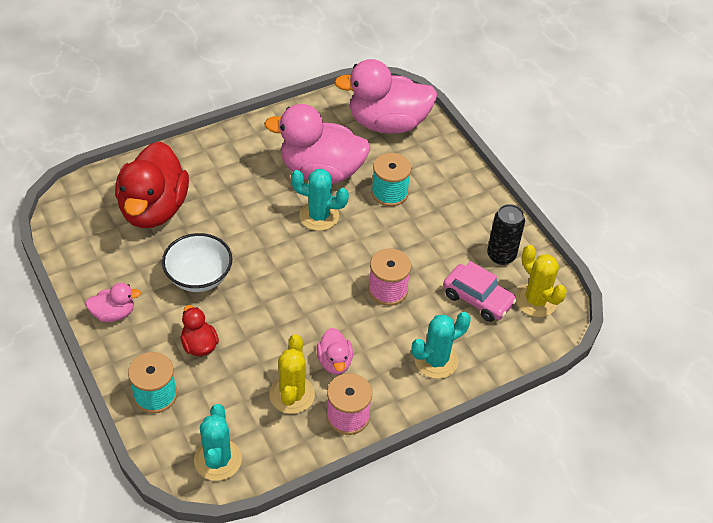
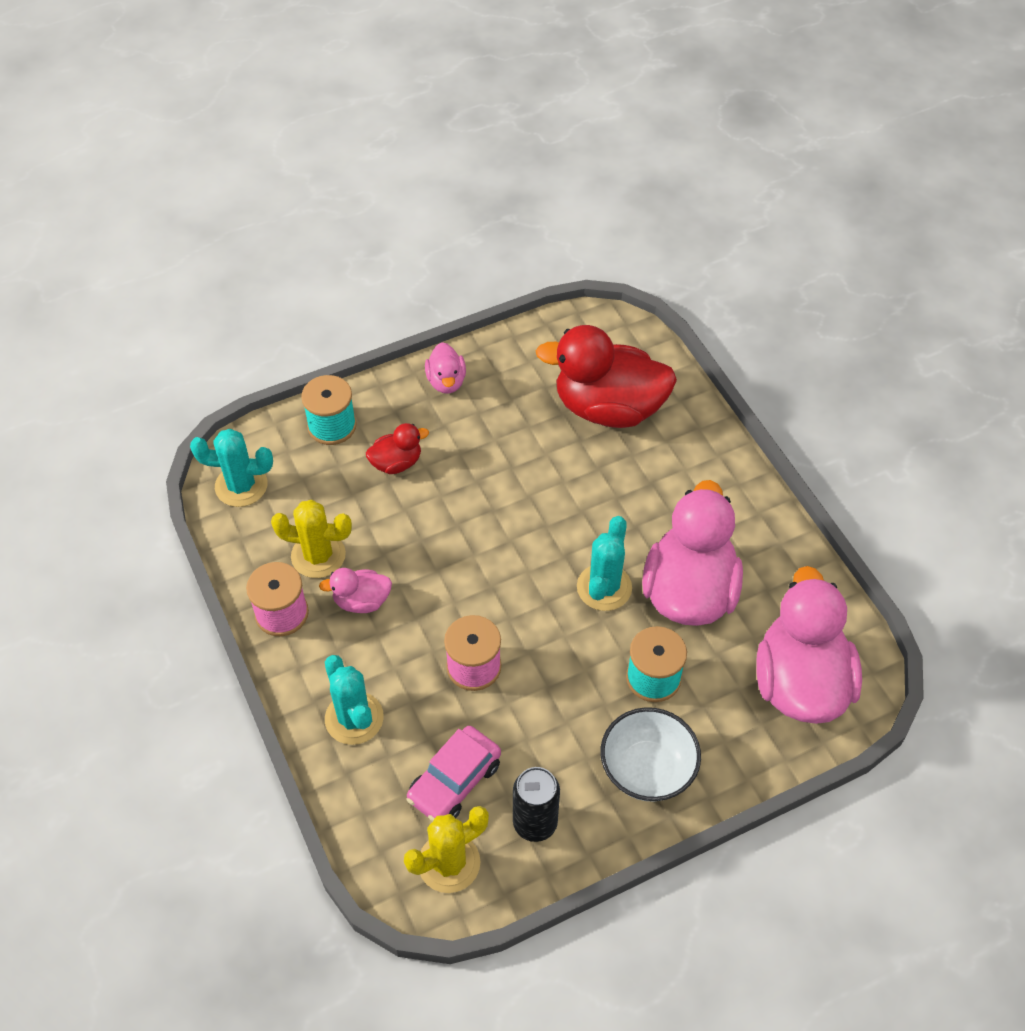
camera: 95 degrees right, 5 degrees up
(199, 277) = (498, 458): white bowl -> white bowl (647, 769)

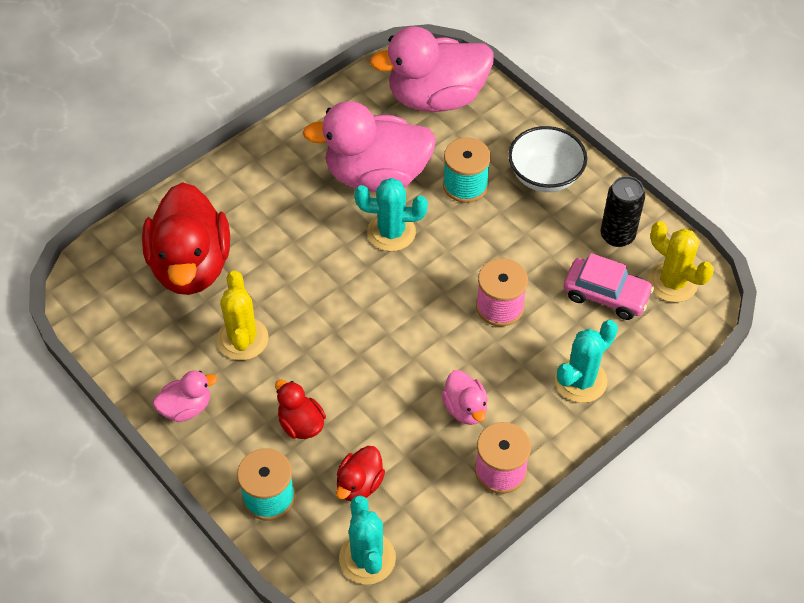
camera: 105 degrees left, 0 degrees up
(315, 495) = (359, 484): none -> red duck
(318, 555) = (428, 460): yellow cactus -> yellow cactus (242, 339)

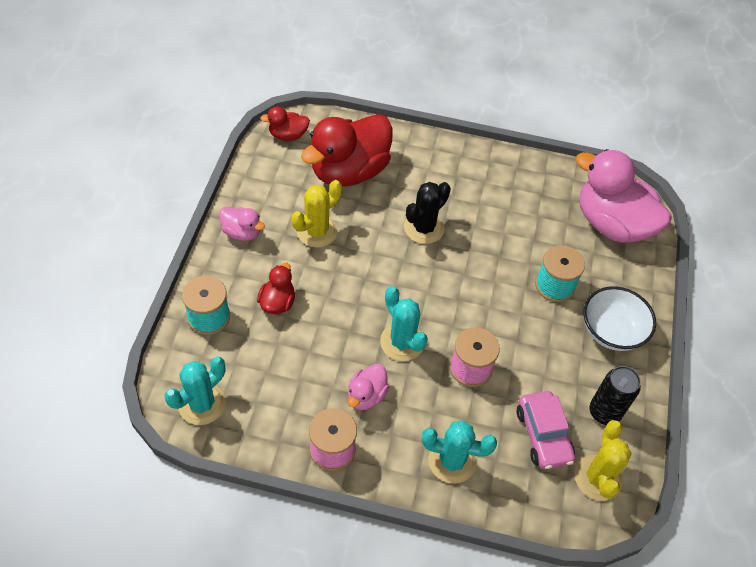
camera: 50 degrees right, 0 degrees up
(316, 245) = (424, 228): none -> black cactus
(359, 484) = (256, 365): red duck -> red duck (288, 135)
(376, 175) = (512, 228): pink duck -> none
(391, 232) = (473, 264): turquoise cactus -> turquoise cactus (402, 342)

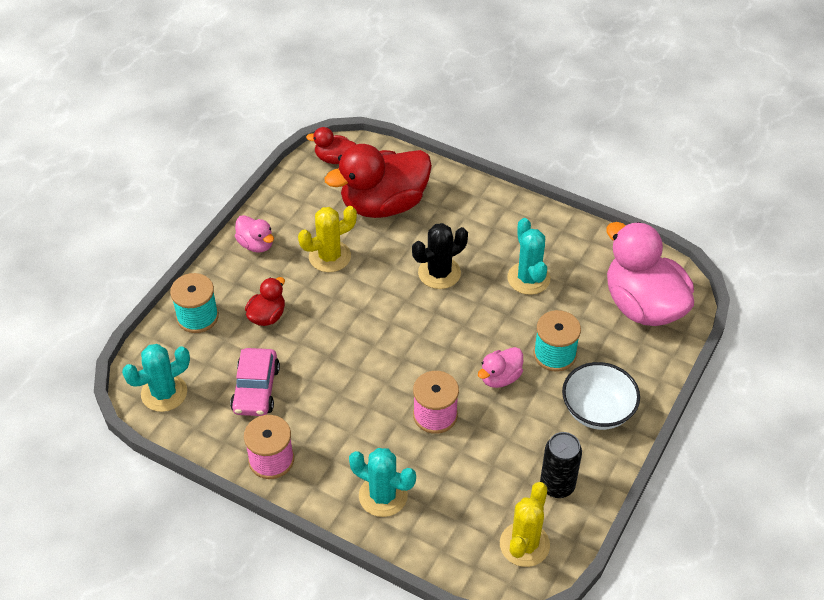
camera: 20 degrees right, 5 degrees down
(366, 395) = (322, 418): pink duck -> pink duck (500, 377)
(402, 342) = (375, 377): turquoise cactus -> turquoise cactus (528, 278)
(543, 435) = (484, 493): pink car -> pink car (256, 389)

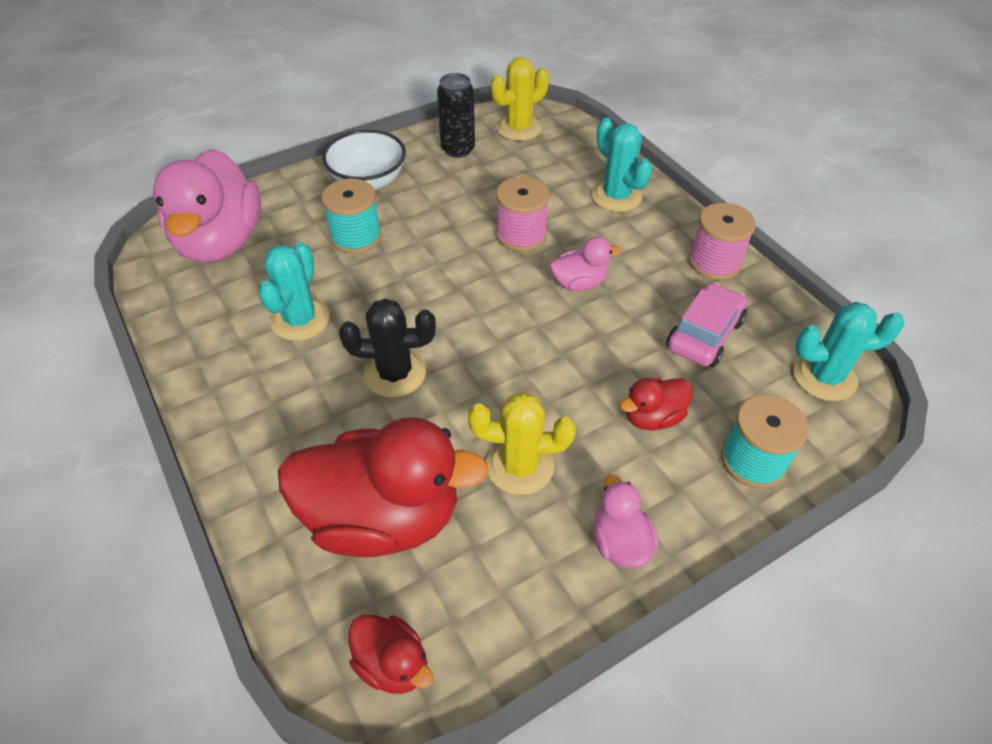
camera: 150 degrees left, 0 degrees up
(500, 377) = (429, 239): pink duck -> pink duck (579, 283)

